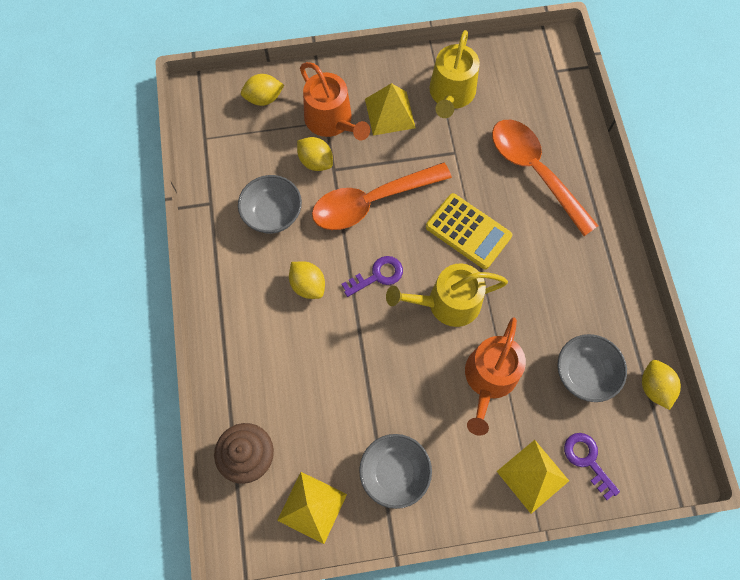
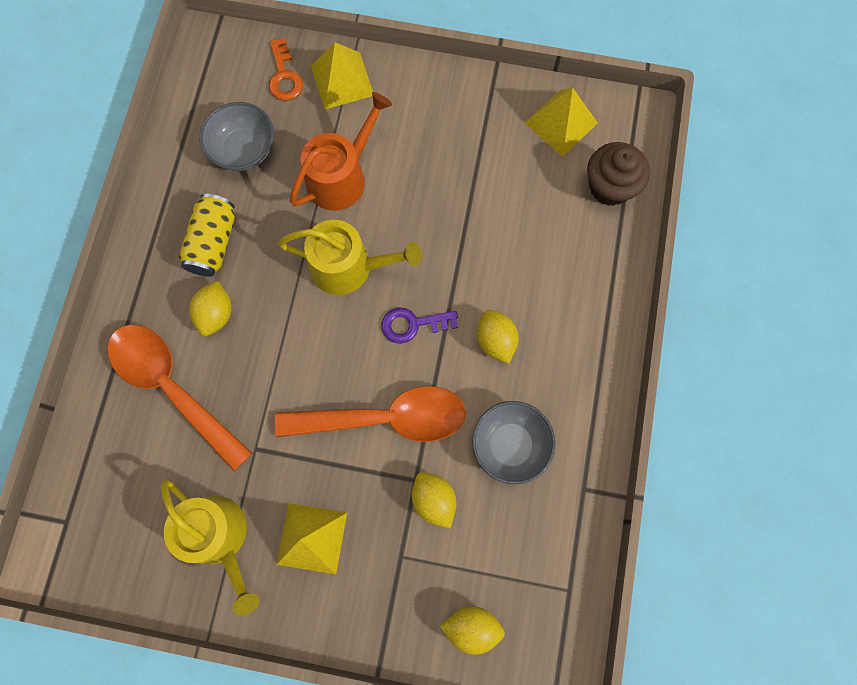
camera: 160 degrees left, 5 degrees up
(332, 121) = (392, 554): orange watering can -> none
(394, 472) = (471, 125): grey bowl -> none
(451, 94) = (219, 537): yellow watering can -> yellow watering can turned 105 degrees clockwise
(468, 231) = (288, 340): yellow calculator -> none
(534, 171) = (172, 387): orange spoon -> orange spoon turned 150 degrees clockwise
(564, 284) = (213, 243): none -> yellow can
(587, 460) = (284, 76): purple key -> orange key
(654, 387) = (183, 115): yellow lemon -> yellow lemon (216, 314)

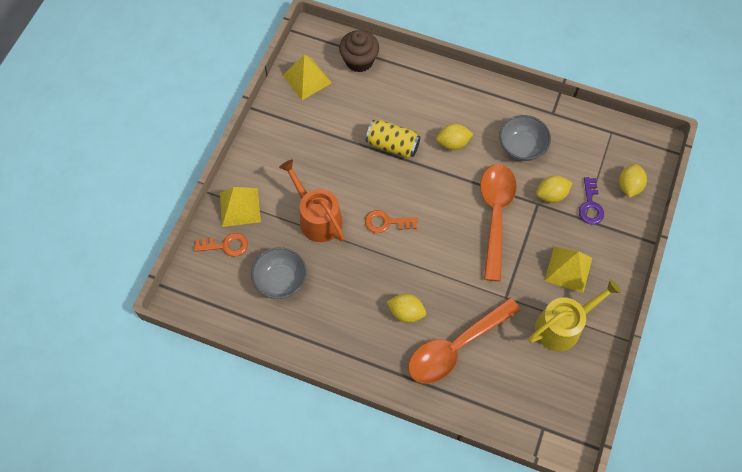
camera: 80 degrees left, 10 degrees down
(213, 243) = (351, 309): yellow can -> yellow can (392, 145)
(349, 267) = (386, 222): yellow watering can -> orange key
(413, 324) = (434, 189): purple key -> purple key (590, 205)

